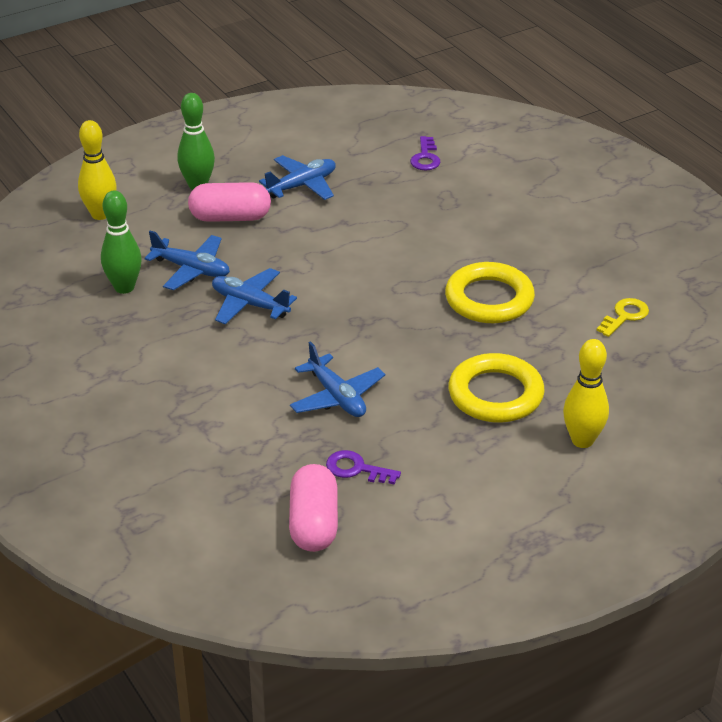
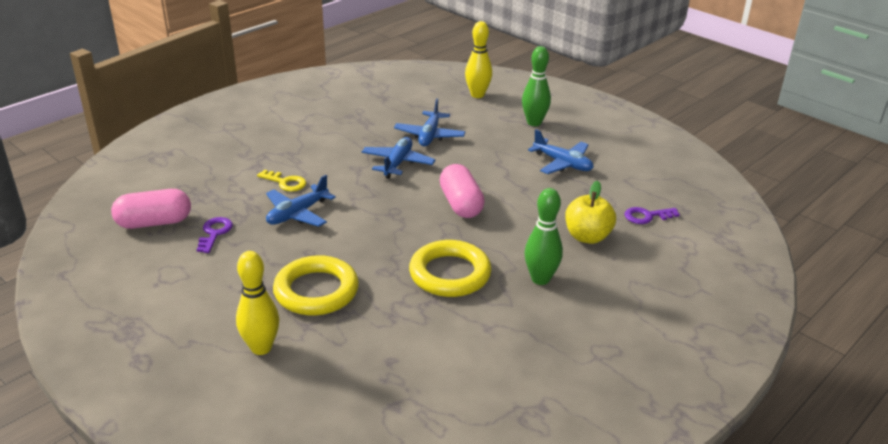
camera: 75 degrees right, 5 degrees down
(124, 287) = (398, 116): green bowling pin -> green bowling pin (540, 279)
(230, 217) = (501, 140): pink capsule -> pink capsule (461, 204)
(450, 201) = (587, 237): none -> yellow apple
(624, 316) = (456, 361): yellow key -> yellow key (285, 182)

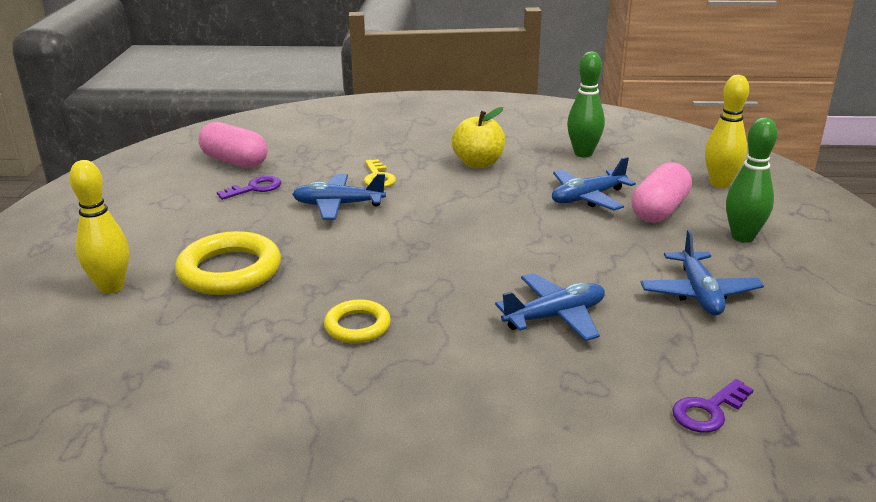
camera: 50 degrees right, 5 degrees down
(397, 163) = (505, 207): blue plane -> blue plane (555, 316)
(450, 274) = (357, 326): yellow ring -> yellow ring, size x0.58
(461, 204) = (496, 272): pink capsule -> pink capsule (659, 210)
(540, 279) = (434, 390): green bowling pin -> green bowling pin (583, 153)
(587, 237) = (577, 383): yellow apple -> yellow apple (478, 163)
(647, 216) = (708, 410): purple key -> purple key turned 75 degrees counterclockwise

